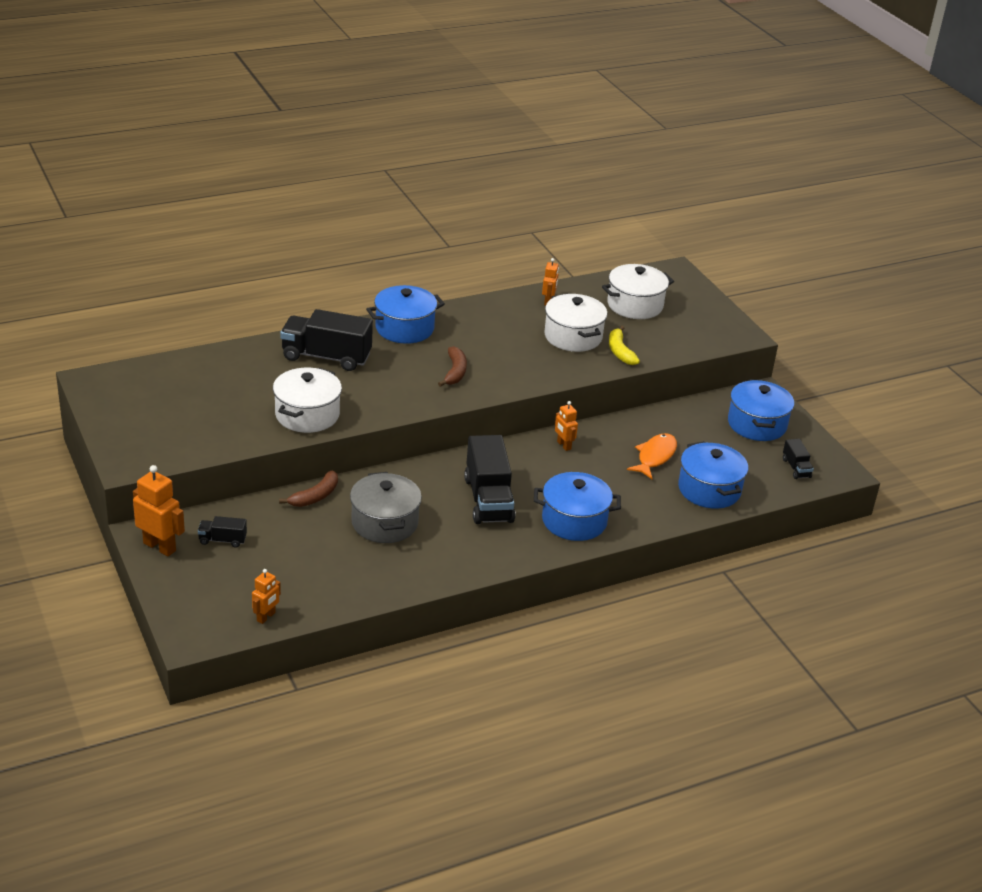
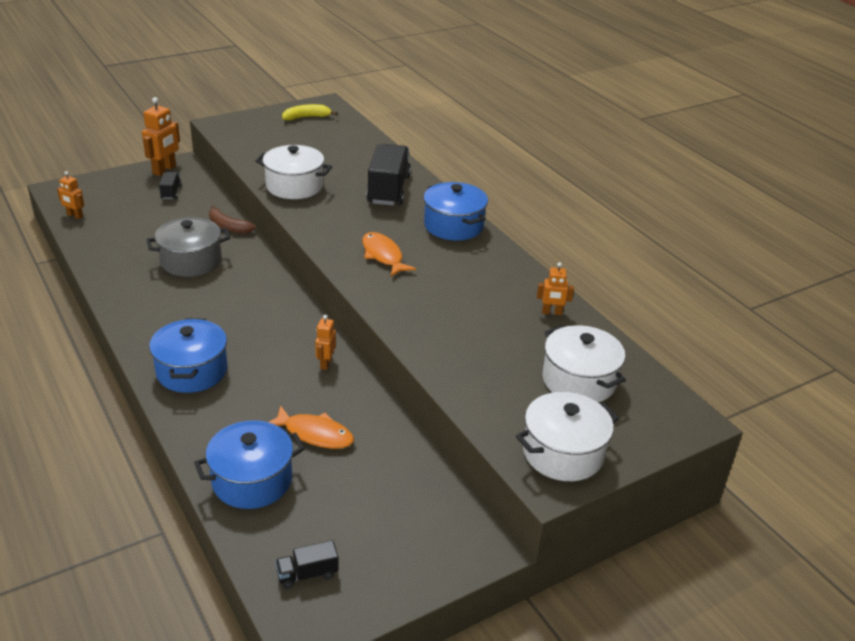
camera: 85 degrees right, 0 degrees up
(455, 372) = (383, 255): brown banana -> orange fish
(488, 500) = (226, 316): black truck -> none
(563, 445) = (325, 363): orange robot -> orange robot turned 45 degrees counterclockwise
(573, 336) = (482, 330): white pot -> white pot (563, 453)
(620, 351) = (462, 366): yellow banana -> yellow banana (306, 117)
(757, 424) = (405, 536): blue pot -> none

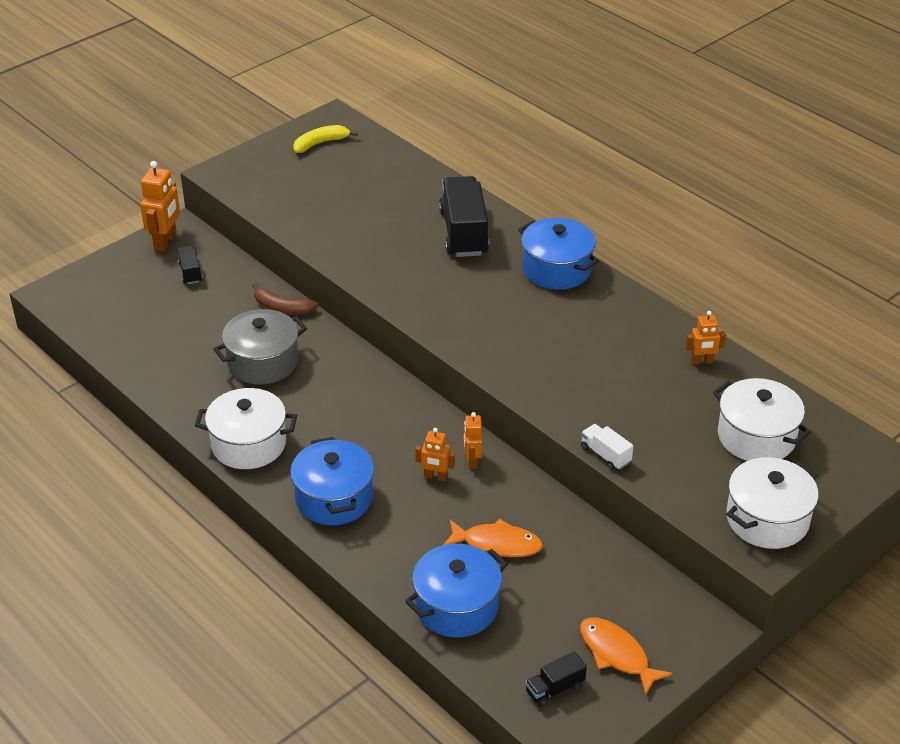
camera: 10 degrees left, 5 degrees up
(75, 216) = (93, 326): orange robot -> orange robot (435, 477)
(294, 186) = (354, 247): white pot -> white pot (249, 444)
(383, 255) = (496, 323): orange fish -> orange fish (617, 654)
(432, 371) = (605, 455): none -> white truck

